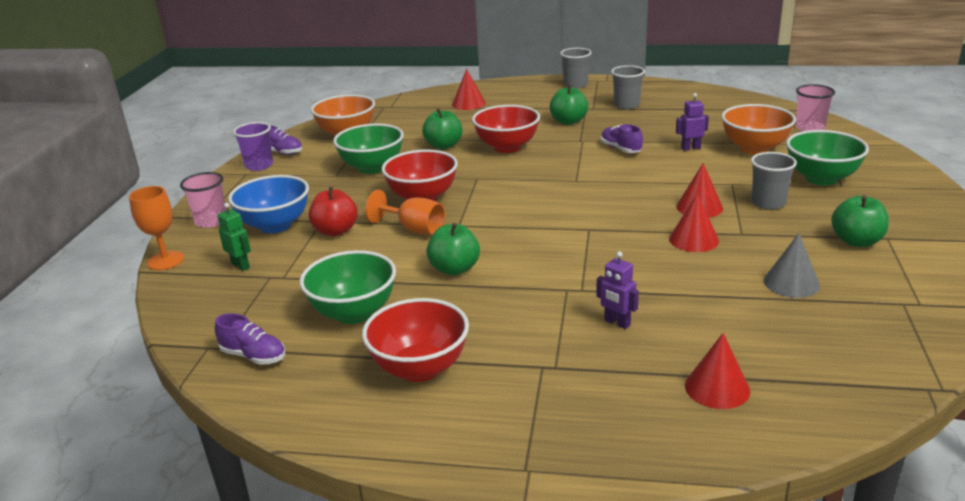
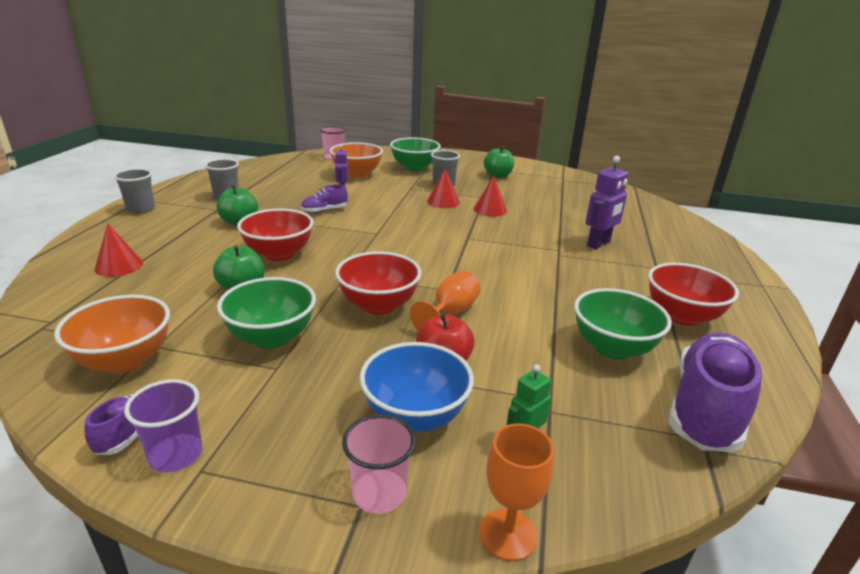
camera: 90 degrees left, 0 degrees up
(253, 356) = (706, 409): purple shoe -> purple shoe, size x2.10
(454, 269) = (530, 295): green apple -> none
(617, 323) = (599, 244): purple robot -> purple robot, size x1.64
(717, 388) = (656, 228): red cone -> none
(791, 283) = (544, 196): grey cone -> none

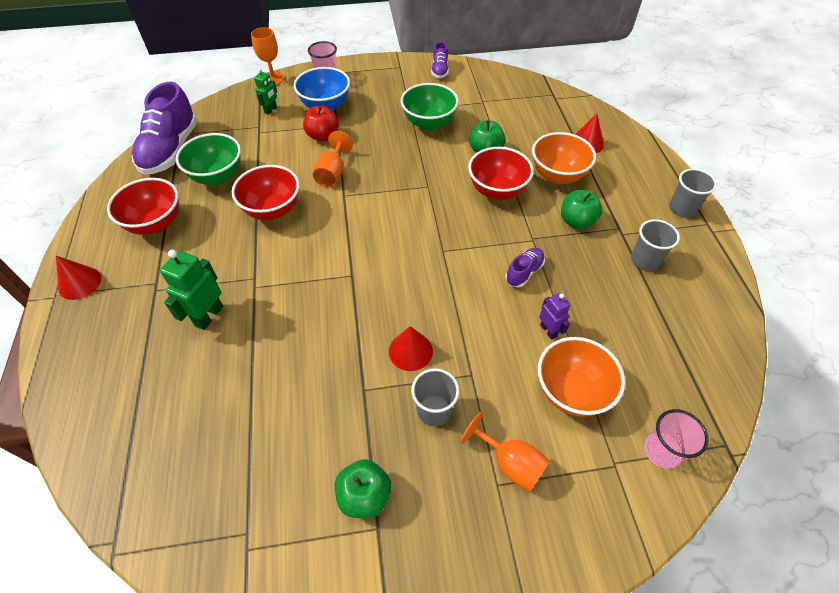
camera: 160 degrees right, 25 degrees up
(125, 361) = (486, 92): orange bowl -> orange bowl (557, 175)
(176, 455) = (414, 68): purple cup -> none
(378, 306) = (384, 164): red bowl -> red bowl (272, 210)
(414, 168) = (510, 463): green bowl -> orange goblet
(490, 210) = (345, 352): red cone -> red cone (80, 283)
(599, 244) = (209, 316): purple robot -> green robot

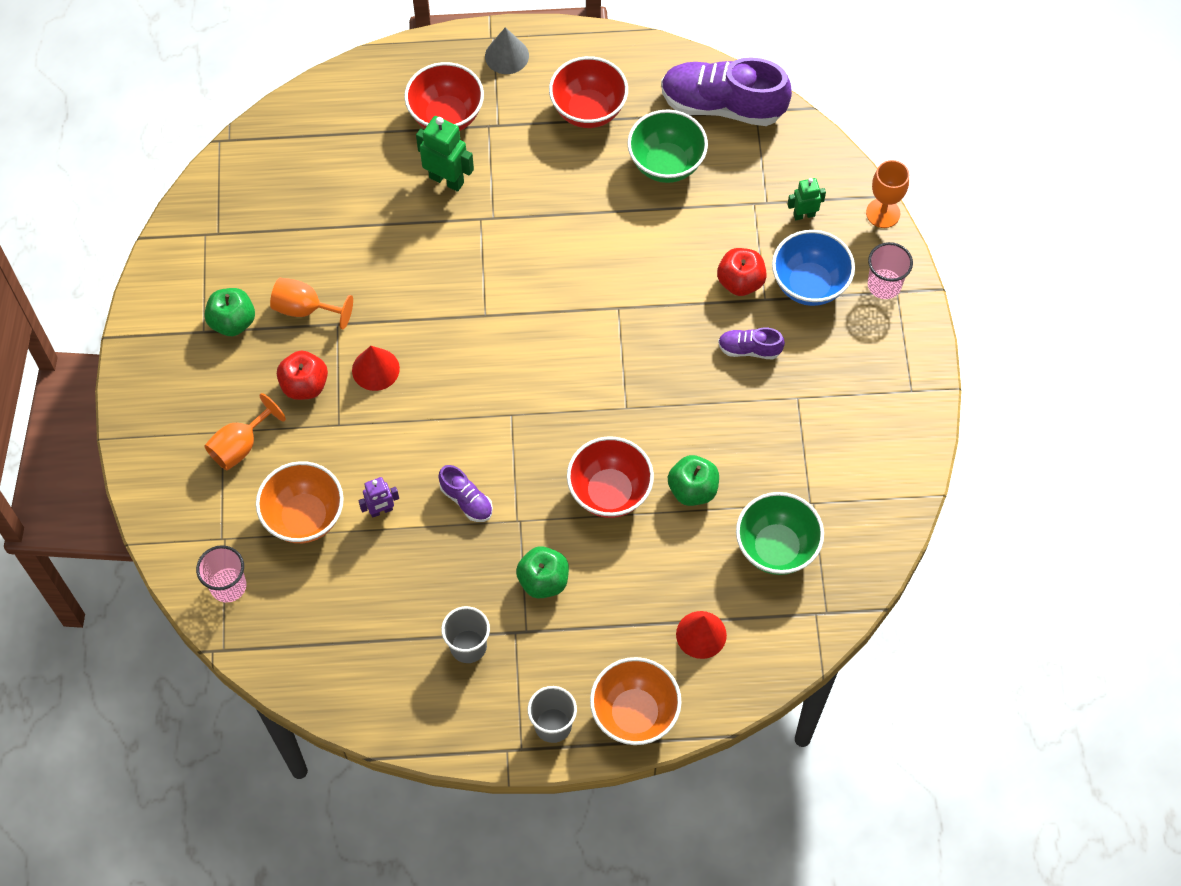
camera: 95 degrees right, 10 degrees up
(80, 283) = (507, 55): red cone -> grey cone
(271, 110) = (804, 215): green robot -> green robot turned 135 degrees clockwise
(272, 210) = (599, 229): red bowl -> red bowl (446, 116)
(332, 173) = (660, 294): orange goblet -> orange goblet (305, 309)
(429, 123) = (761, 421): green bowl -> green bowl (776, 548)
(434, 410) = (305, 385): grey cup -> red apple
(440, 70) = (899, 449): purple shoe -> purple shoe (749, 349)
(557, 175) = (633, 576): orange bowl -> orange bowl (634, 713)

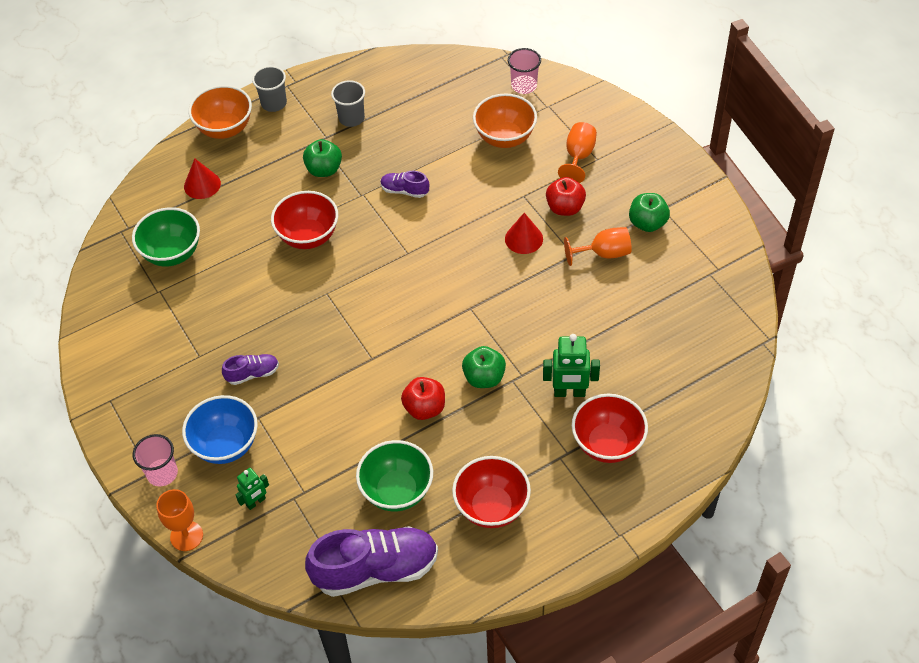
camera: 155 degrees right, 10 degrees down
(381, 510) = (457, 161): purple robot -> none
(507, 55) = (595, 523): grey cone -> none
(692, 490) = (249, 263): green apple -> green apple (484, 378)
(740, 282) = (284, 421): red apple -> red apple (424, 408)

